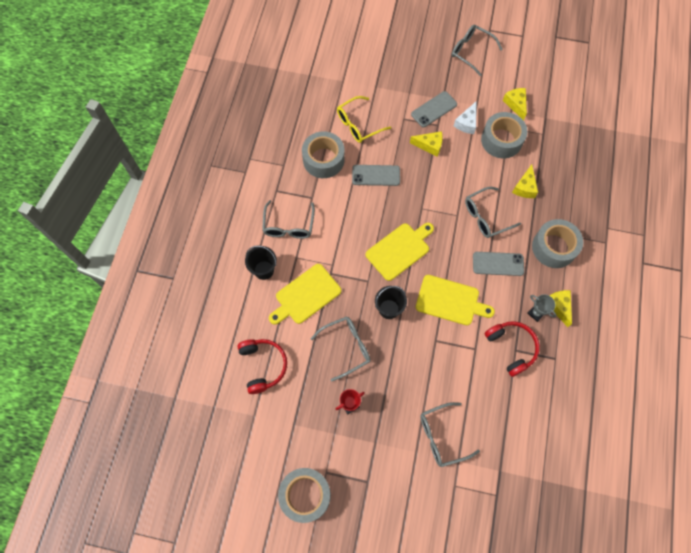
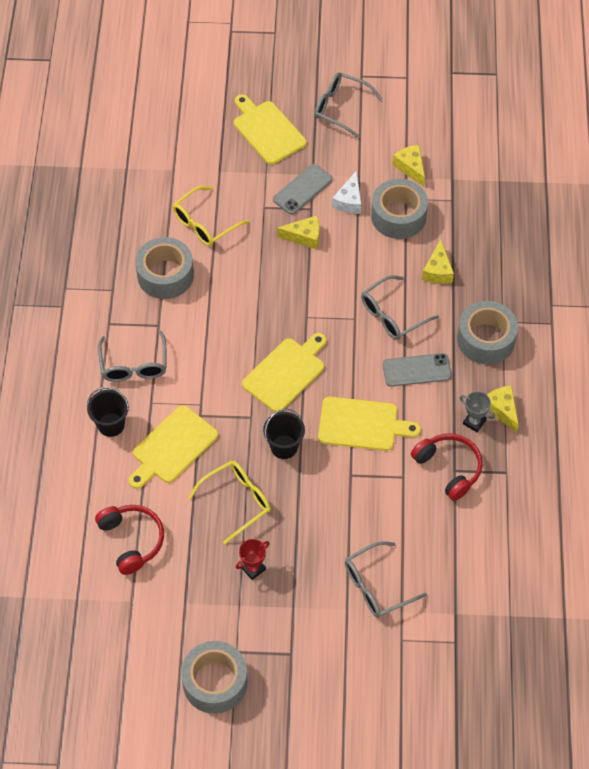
camera: 10 degrees left, 10 degrees down
(346, 347) = (237, 501): grey glasses -> yellow glasses
(376, 175) = (239, 284): grey phone -> none
(415, 61) = (267, 130): none -> yellow cutting board

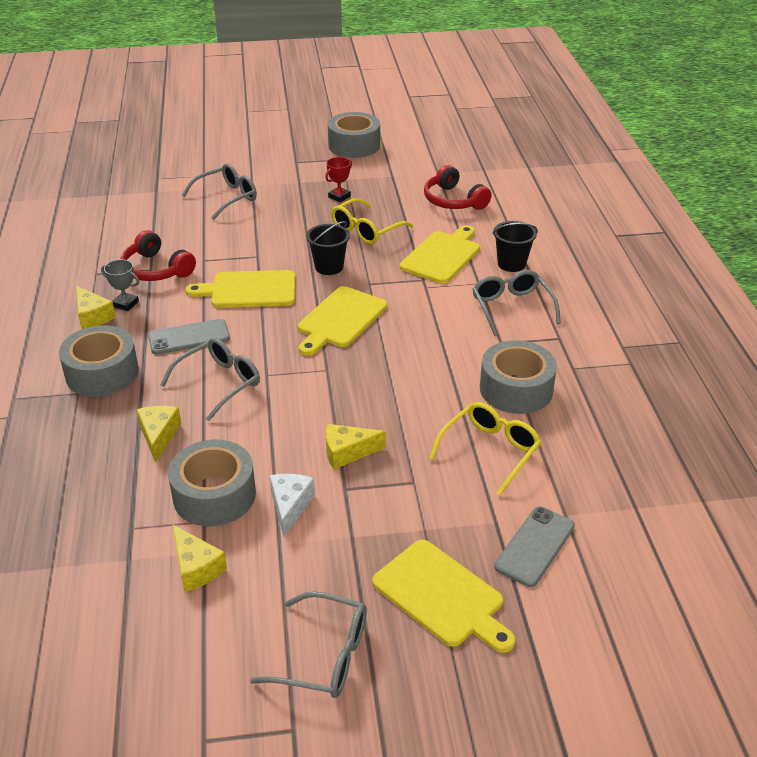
camera: 170 degrees right, 20 degrees down
(302, 189) = (363, 512): grey phone -> grey phone (535, 546)

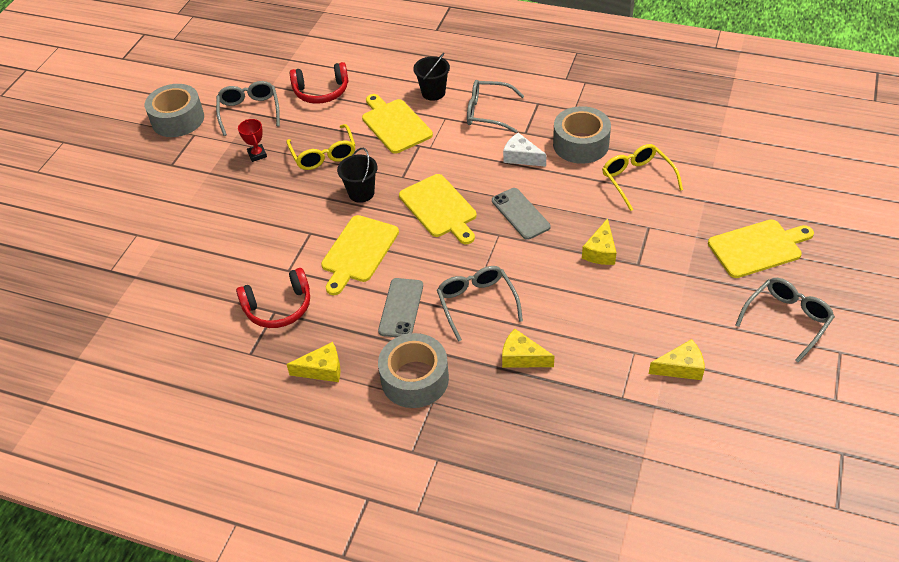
camera: 60 degrees left, 10 degrees up
(125, 304) = (319, 341): grey trophy -> none
(214, 495) = (609, 339): grey tape -> none
(227, 198) = (194, 228): grey glasses -> grey glasses (249, 111)
(290, 506) = (642, 299): white cheese -> white cheese (521, 157)
(535, 546) = (733, 191): grey phone -> grey phone (520, 214)

